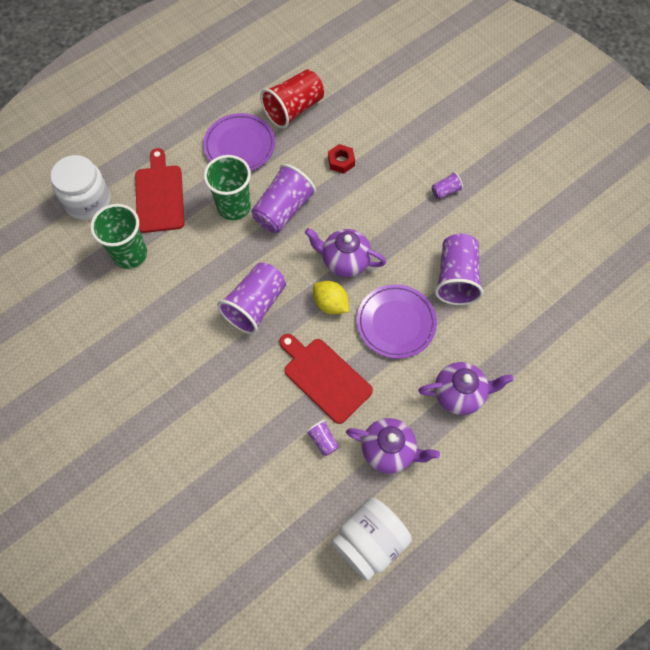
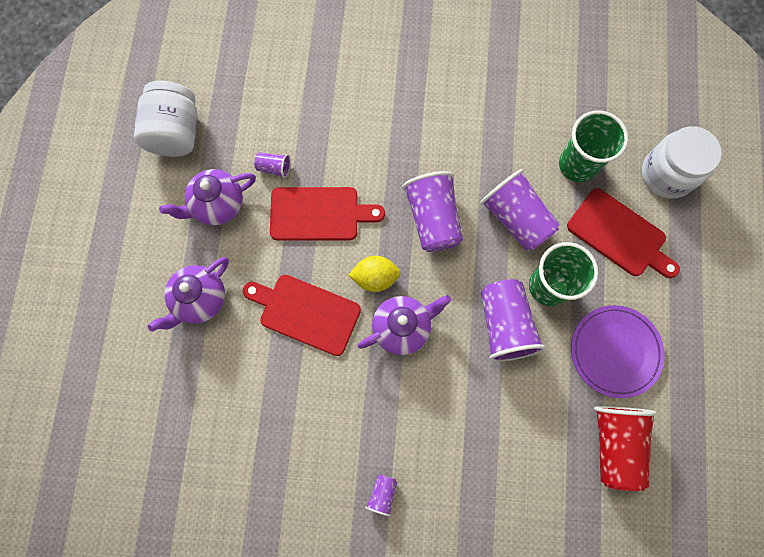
camera: 135 degrees right, 10 degrees up
(341, 161) = (509, 428): red nut -> none
(396, 323) = (306, 312): purple plate -> red cutting board
(456, 278) = (292, 406): purple cup -> purple cup (516, 218)

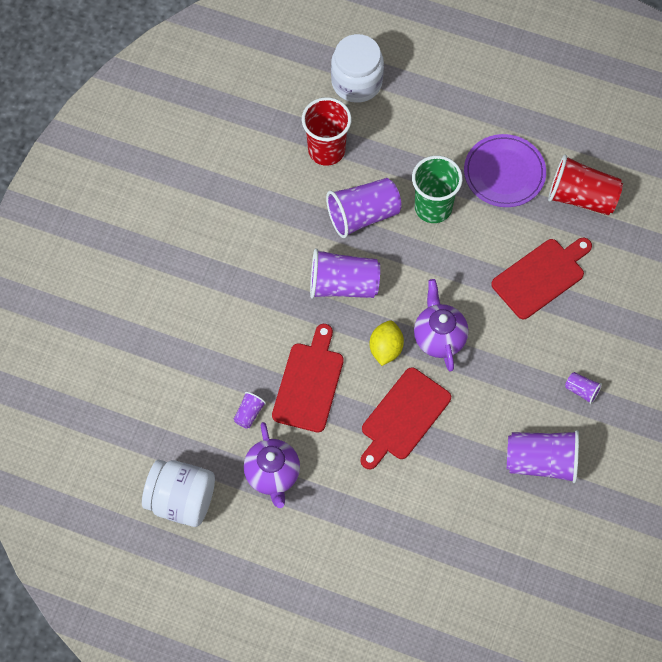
camera: 75 degrees left, 10 degrees down
(200, 300) = (365, 510): purple teapot -> none
(504, 325) = (458, 252): purple cup -> purple cup (541, 462)
(577, 165) = (326, 150): green cup -> red cup
(619, 235) = (402, 137): red cutting board -> red cutting board (541, 276)

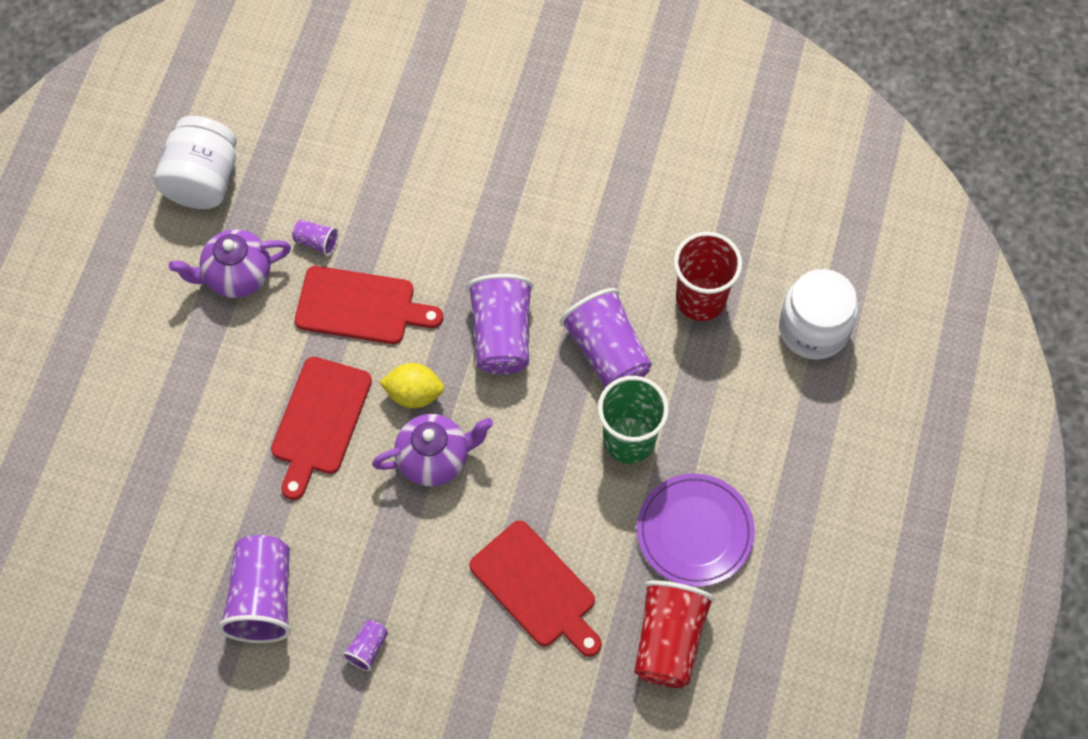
camera: 85 degrees right, 0 degrees up
(403, 417) = (319, 421): red cutting board -> red cutting board turned 105 degrees counterclockwise

